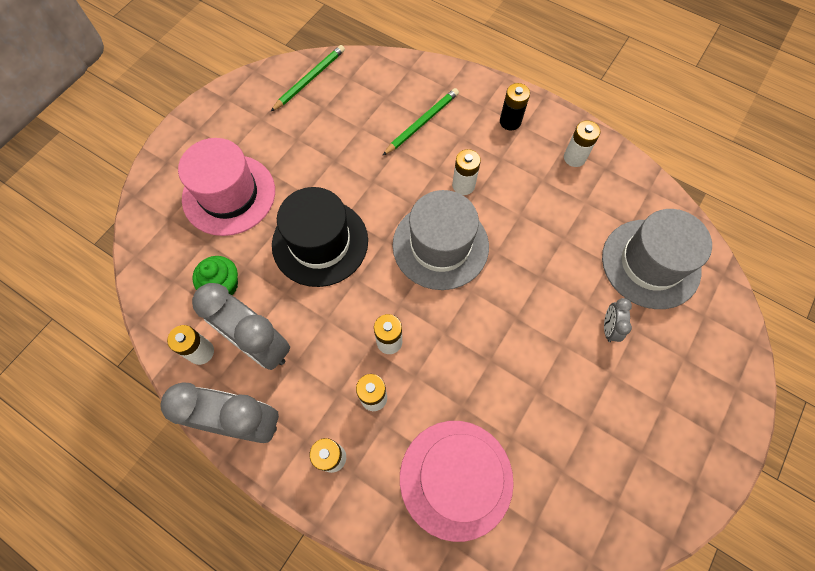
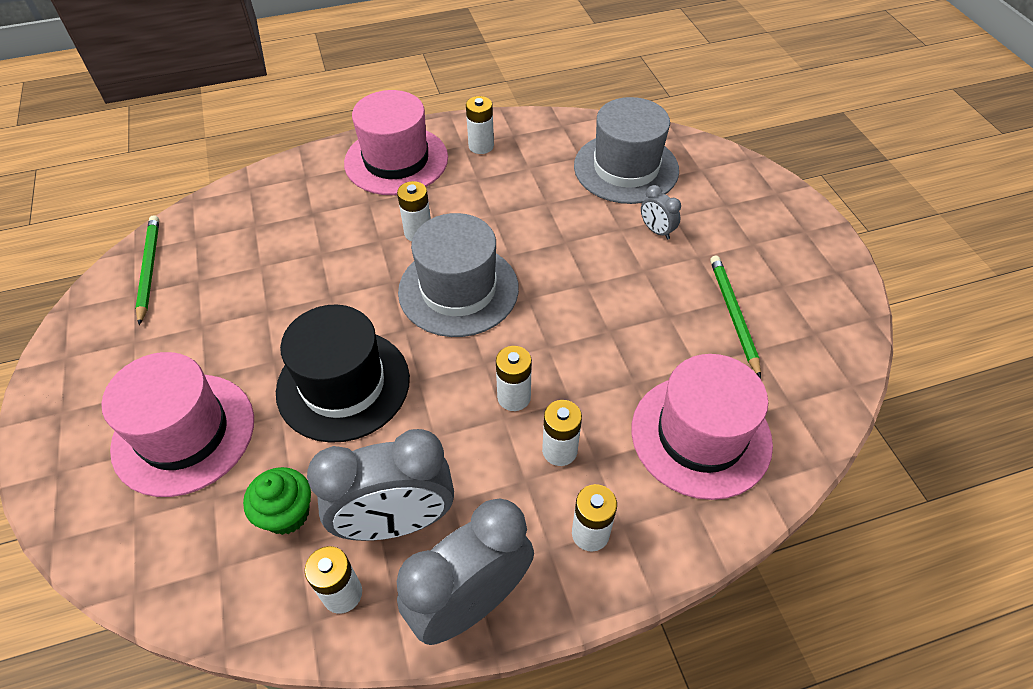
camera: 50 degrees left, 15 degrees down
(422, 122) = (317, 217): green pencil -> green pencil (733, 314)
(510, 122) = (396, 160): black battery -> pink hat

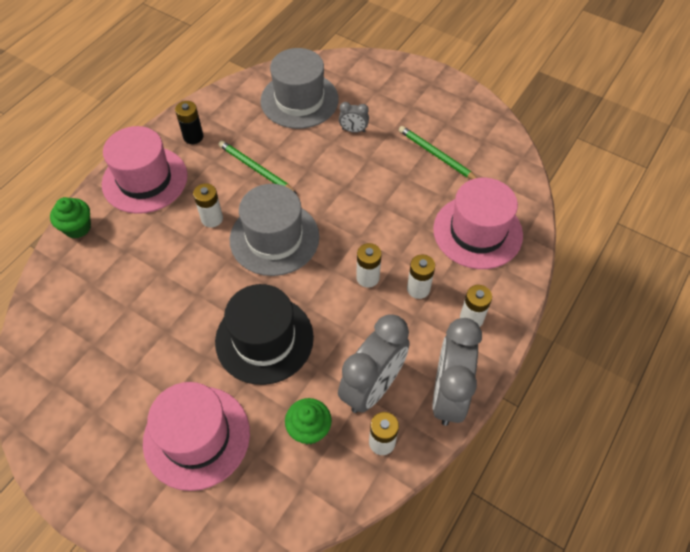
camera: 40 degrees left, 5 degrees up
(149, 269) = (47, 362): green pencil -> green pencil (255, 169)
(296, 169) = (77, 227): none -> green cupcake
(481, 146) = (193, 137): white battery -> black battery

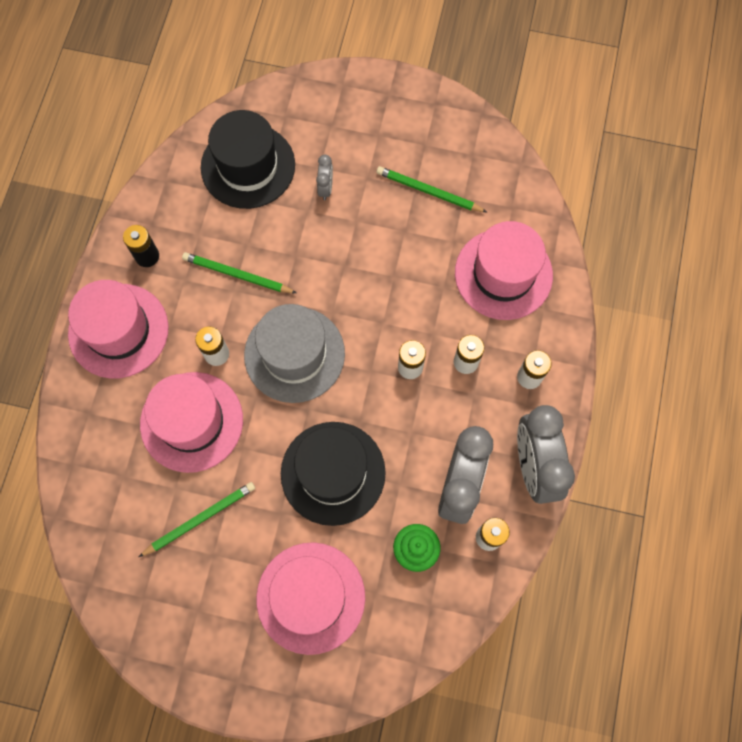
camera: 20 degrees left, 15 degrees up
(77, 227) = (73, 416): green cupcake -> none
(135, 338) = (200, 519): none -> green pencil
(167, 261) = (191, 421): none -> pink hat
(299, 100) = (248, 166): grey hat -> black hat
(353, 130) = (325, 188): grey clock -> grey clock turned 75 degrees counterclockwise

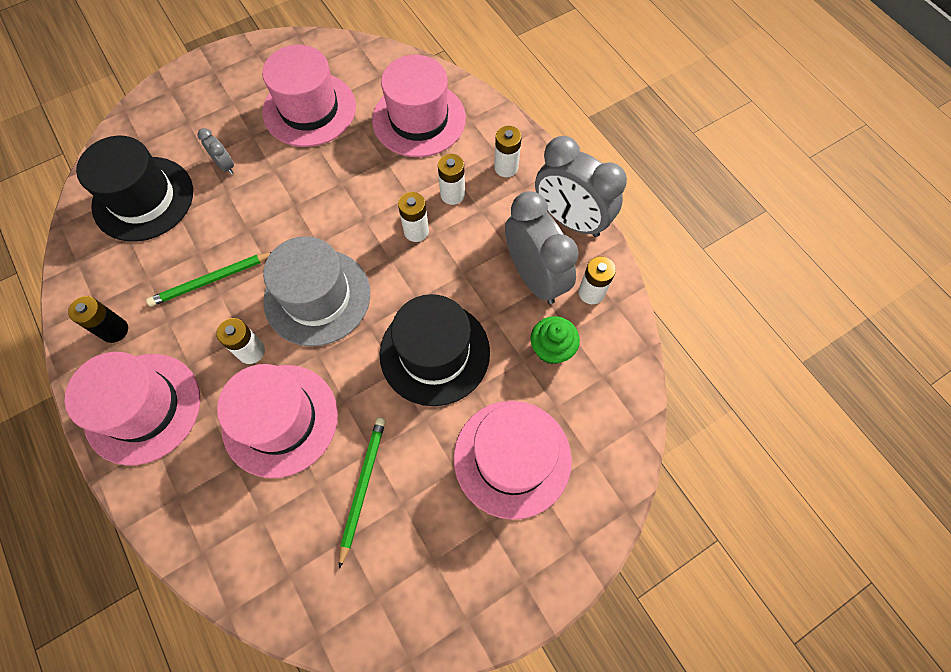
camera: 45 degrees left, 5 degrees down
(428, 191) = (309, 109): green pencil -> pink hat

